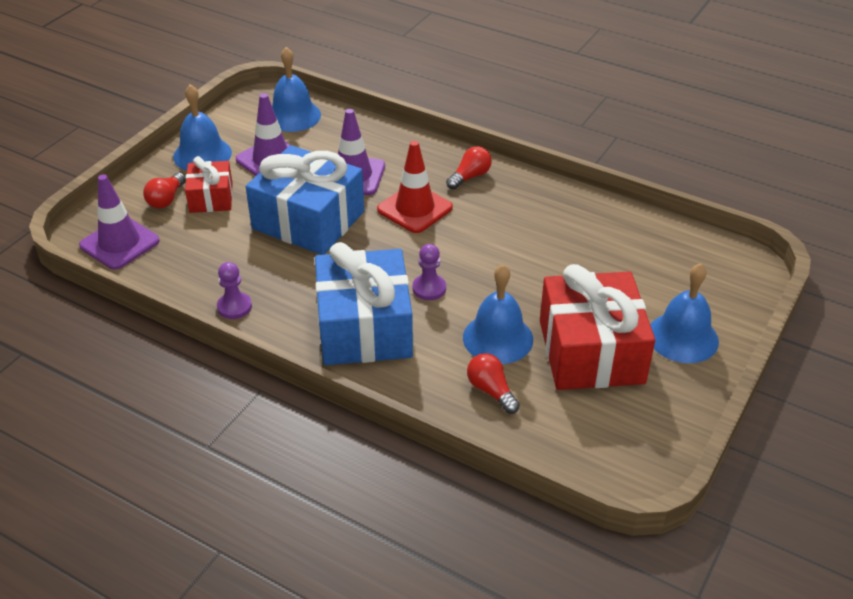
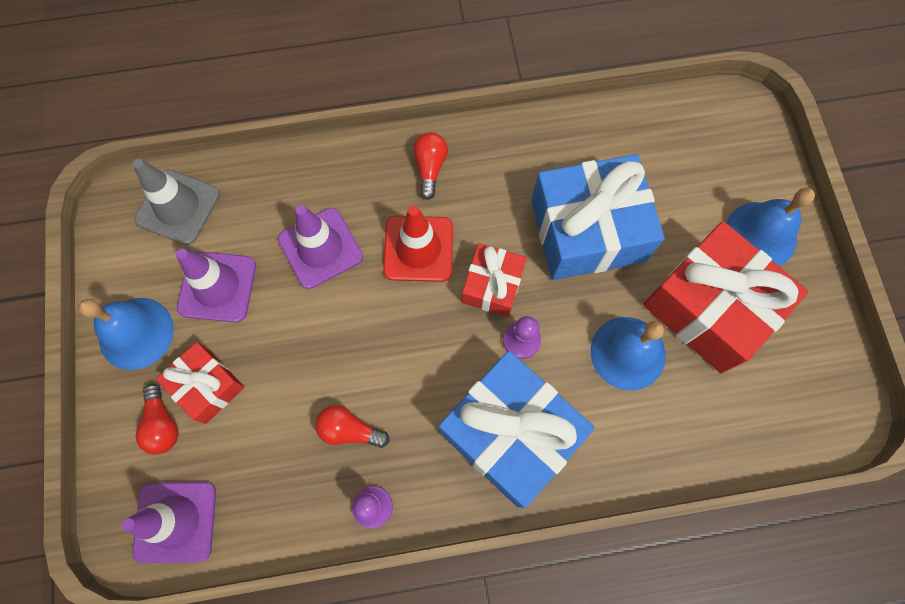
camera: 40 degrees left, 30 degrees up
(293, 116) = (178, 207): blue bell -> grey traffic cone
(308, 220) = (334, 341): blue gift -> blue gift (587, 231)
(442, 252) = (492, 285): none -> red gift
(491, 391) = (674, 417): red light bulb -> red light bulb (349, 430)

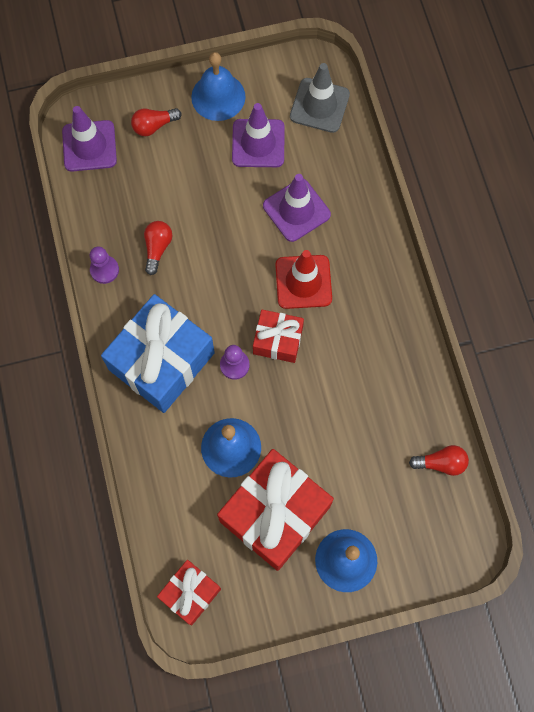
camera: 85 degrees right, 0 degrees up
(207, 386) = (183, 149): red gift -> red gift (190, 593)
(430, 168) = (376, 284): red light bulb -> red light bulb (441, 463)
(587, 231) = (333, 413): blue gift -> none

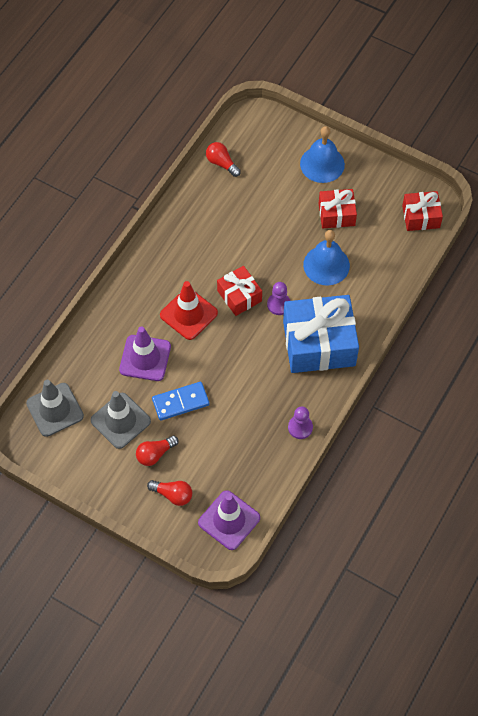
camera: 135 degrees left, 10 degrees down
(157, 248) = (254, 411): red light bulb -> red light bulb (155, 454)
(218, 96) = (110, 476): blue bell -> none
(226, 201) = (180, 402): none -> blue domino
(258, 143) = (120, 421): purple traffic cone -> grey traffic cone
(275, 514) = (336, 214): red gift -> red gift, size x0.54

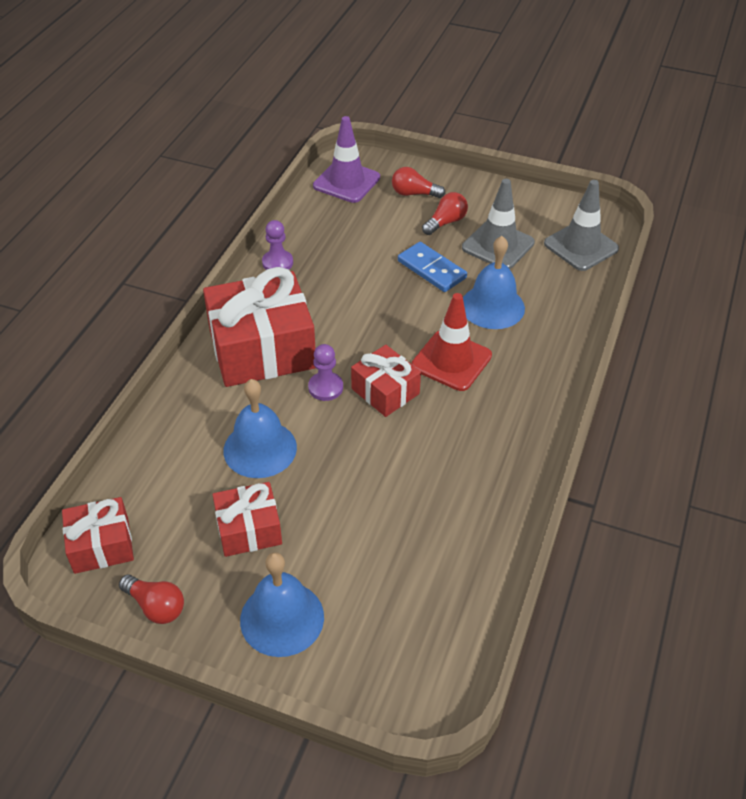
camera: 170 degrees right, 15 degrees down
(145, 358) = (492, 306): purple traffic cone -> blue bell
(180, 402) = (431, 269): blue domino -> blue domino turned 75 degrees clockwise
(221, 163) = (466, 592): red light bulb -> red light bulb (156, 606)
(319, 343) = (262, 349): blue gift -> red gift

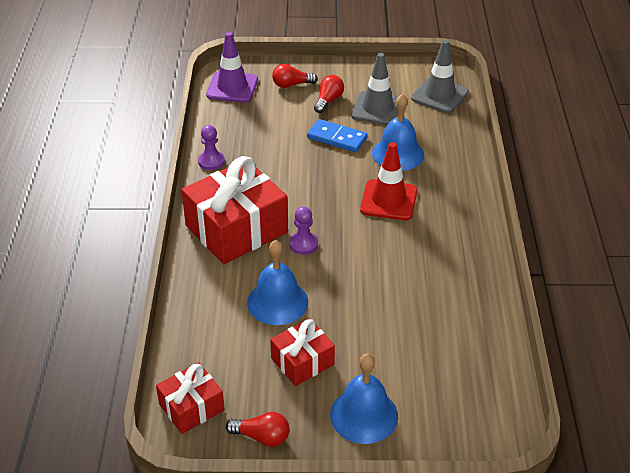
camera: 20 degrees left, 5 degrees down
(385, 391) = (351, 235): red gift -> none

